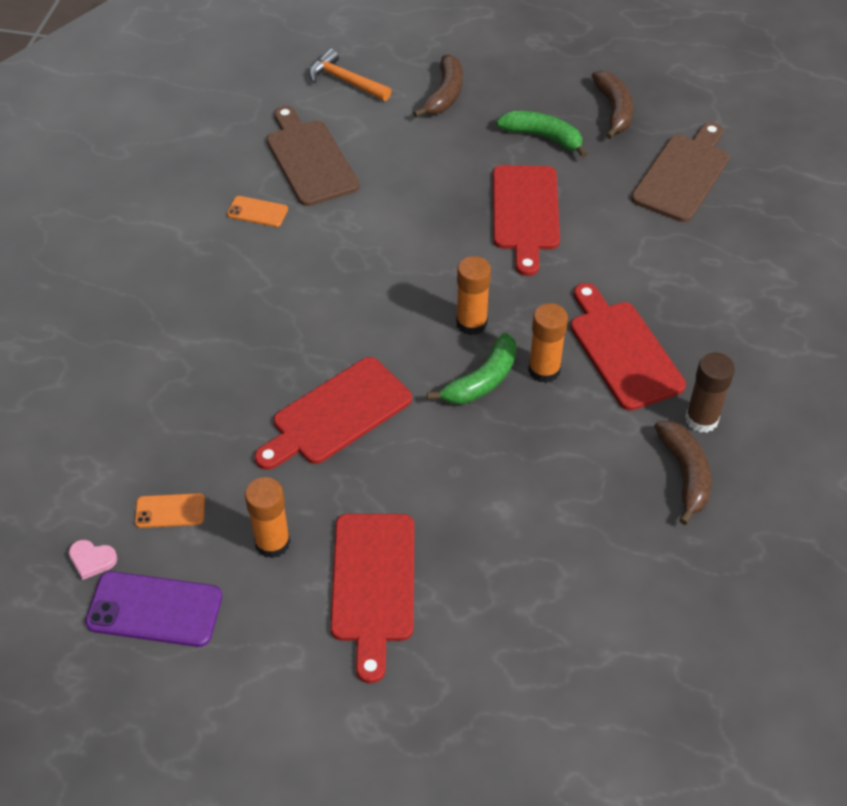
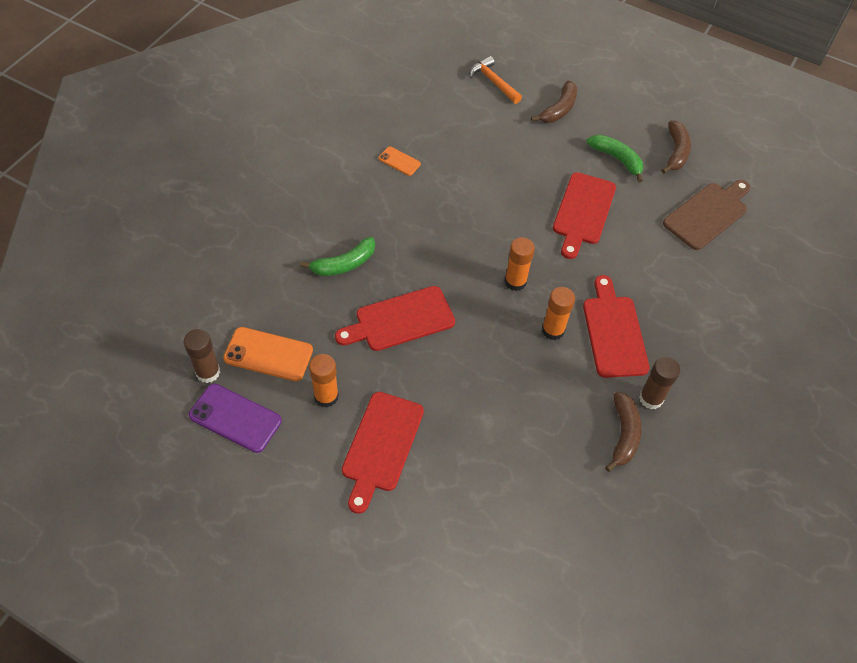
camera: 15 degrees right, 5 degrees up
(92, 560) = (208, 372): pink heart -> brown glue stick
(170, 511) = (268, 354): orange phone -> orange phone, size x1.77
(310, 159) = (448, 132): brown cutting board -> none
(482, 380) = (507, 325): green banana -> green banana (344, 264)

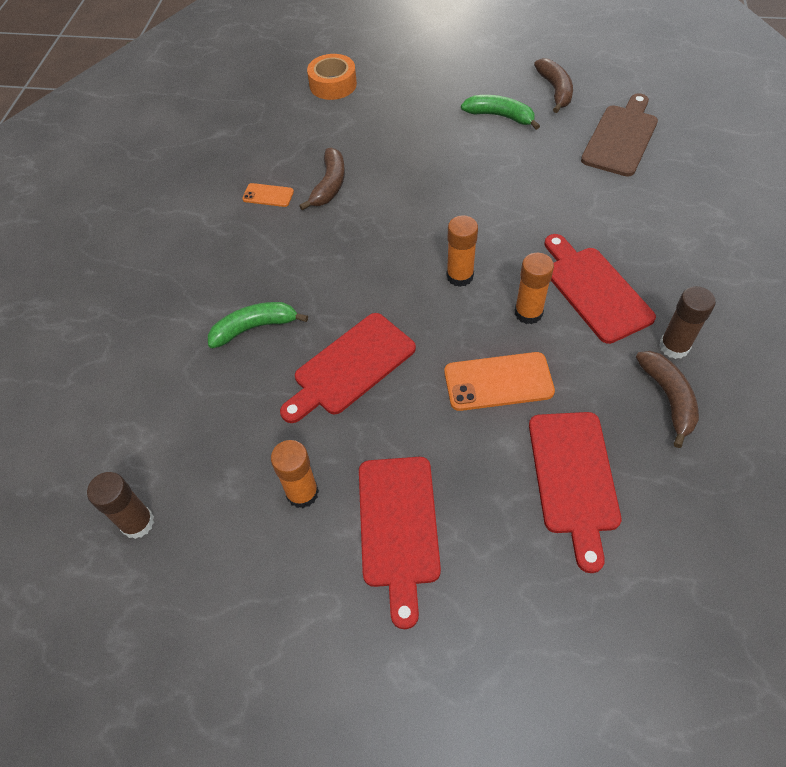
camera: 15 degrees left, 0 degrees up
(235, 418) = (197, 568): purple phone -> none
(268, 354) = (207, 469): orange phone -> orange phone (498, 382)
(344, 264) = (254, 328): green banana -> green banana turned 150 degrees counterclockwise
(493, 82) = (333, 84): orange hammer -> orange tape
(558, 109) = (415, 89): brown banana -> brown banana (329, 185)
(583, 212) = (493, 179): red cutting board -> red cutting board (573, 478)

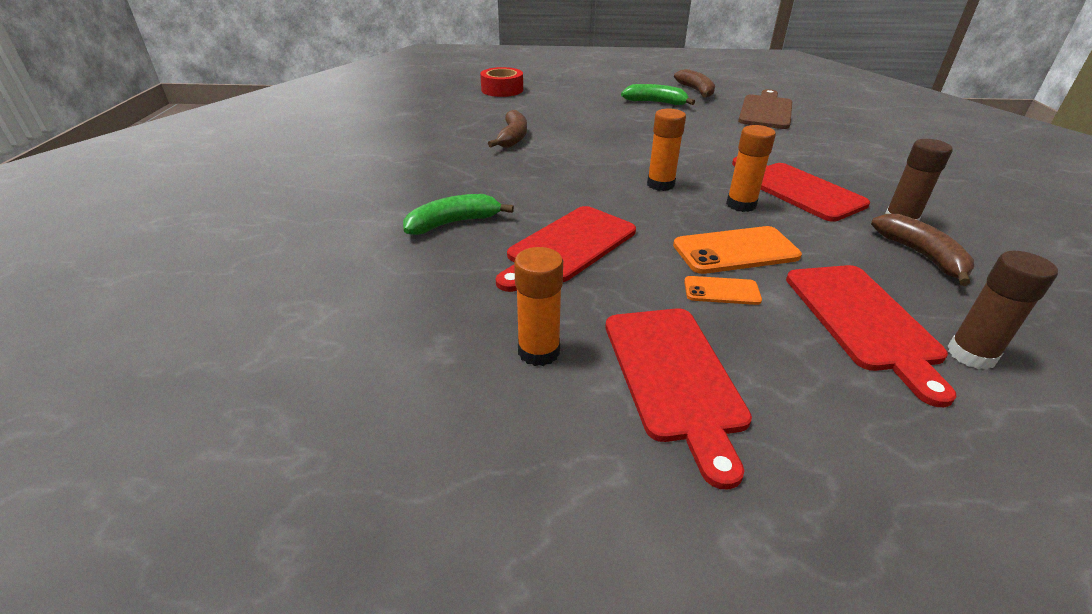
camera: 10 degrees left, 20 degrees down
(137, 523) = (314, 394): brown glue stick -> brown glue stick (971, 355)
(268, 195) = (453, 144): orange phone -> orange phone (721, 291)
(333, 84) = (502, 90): orange tape -> red tape

